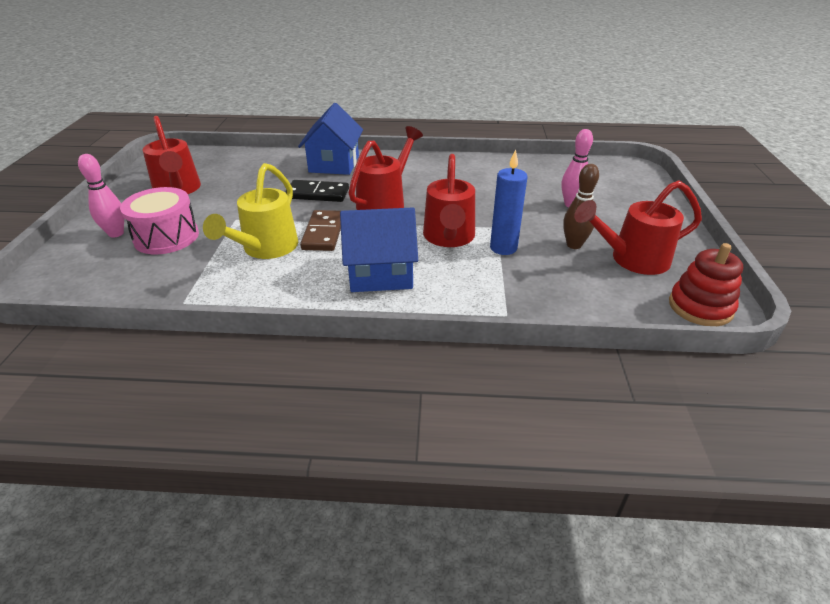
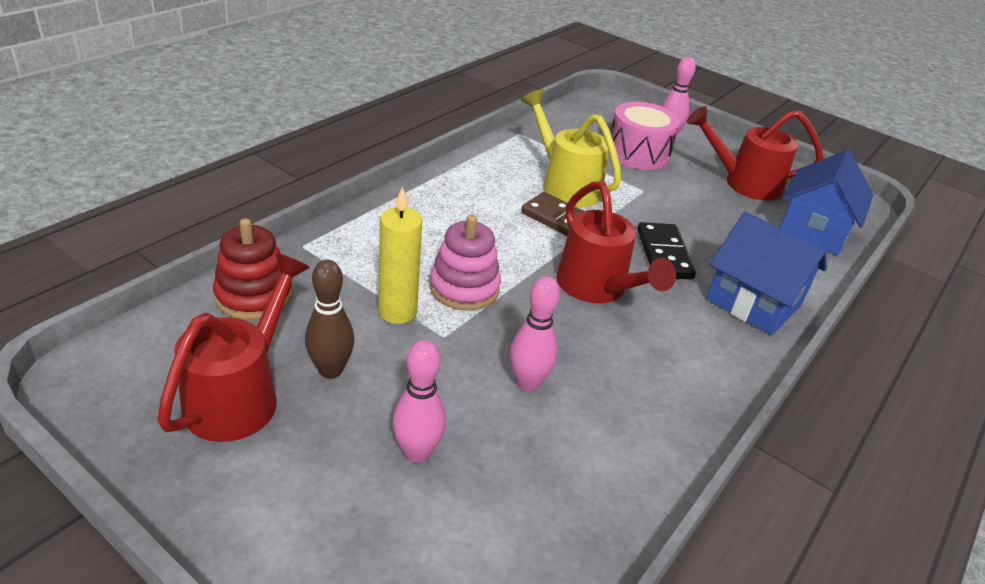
camera: 120 degrees right, 0 degrees up
(317, 194) = (664, 254): black domino -> black domino turned 45 degrees counterclockwise
(380, 273) = (451, 218): blue house -> blue house (813, 230)
(449, 238) = (464, 288): red watering can -> pink stacking toy
(489, 196) = (527, 383): none -> pink bowling pin
(503, 248) = (397, 312): blue candle -> yellow candle
(700, 307) = (112, 371): red stacking toy -> red stacking toy (254, 296)

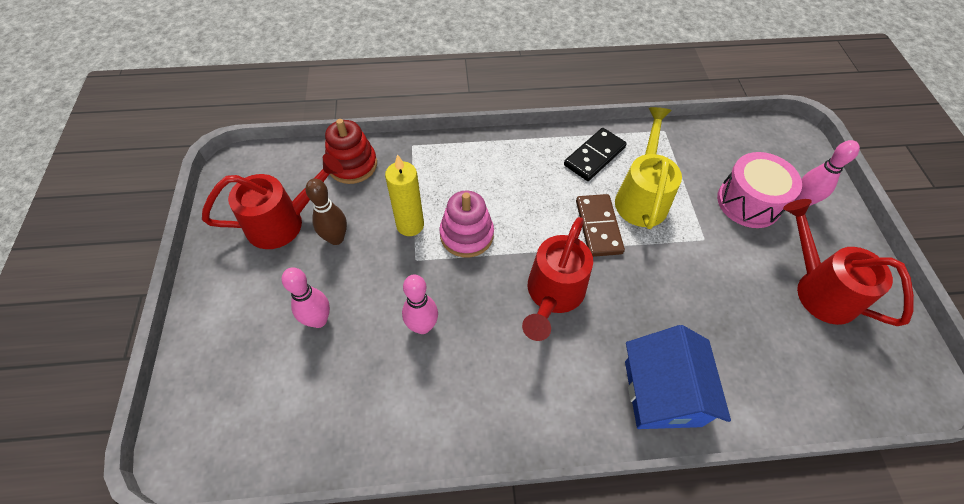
camera: 50 degrees right, 20 degrees up
(664, 254) = (643, 303): black domino -> black domino (594, 156)
(813, 230) = (825, 376): blue house -> none

